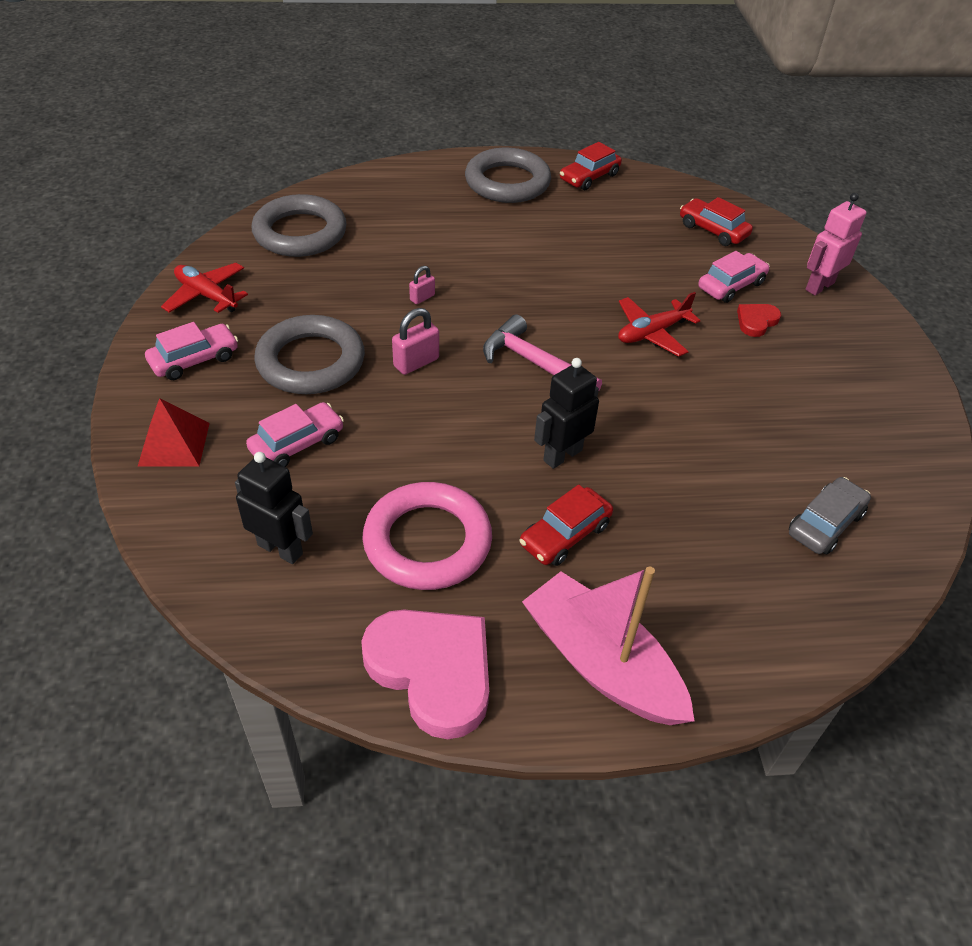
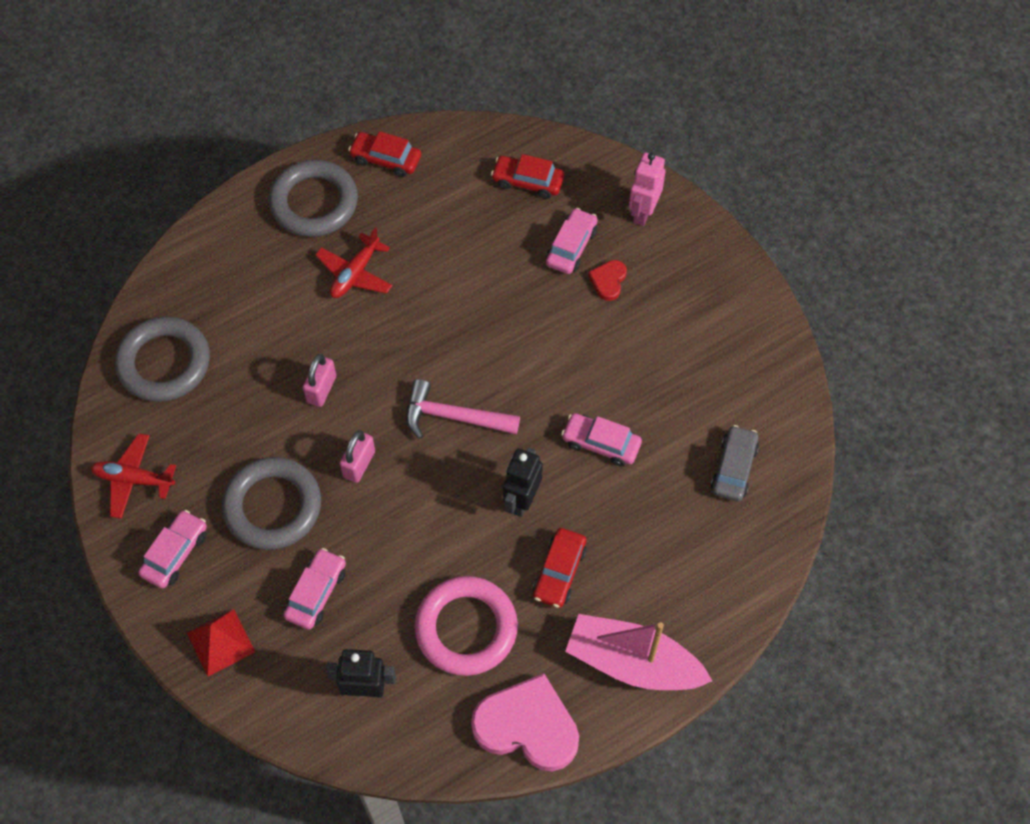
camera: 25 degrees left, 15 degrees up
(422, 298) = (321, 389): pink padlock -> pink padlock, size x1.65
(589, 177) = (386, 159): red car -> red car turned 90 degrees clockwise
(652, 333) = (531, 336): red plane -> red plane (355, 273)
(678, 442) = (601, 443): none -> pink car

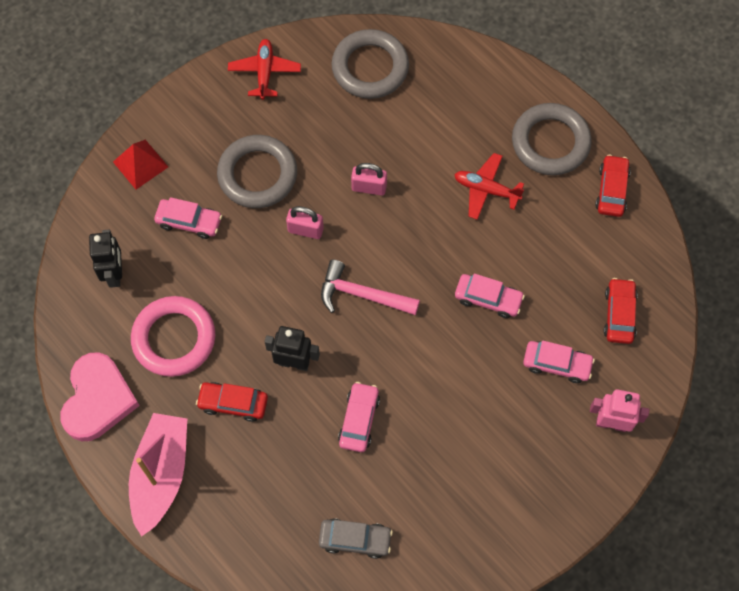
camera: 80 degrees right, 5 degrees up
(175, 553) = (208, 116): pink car -> pink car (488, 299)
(454, 417) = (362, 295): pink hammer -> pink hammer turned 75 degrees counterclockwise
(608, 281) = (527, 402): red heart -> none

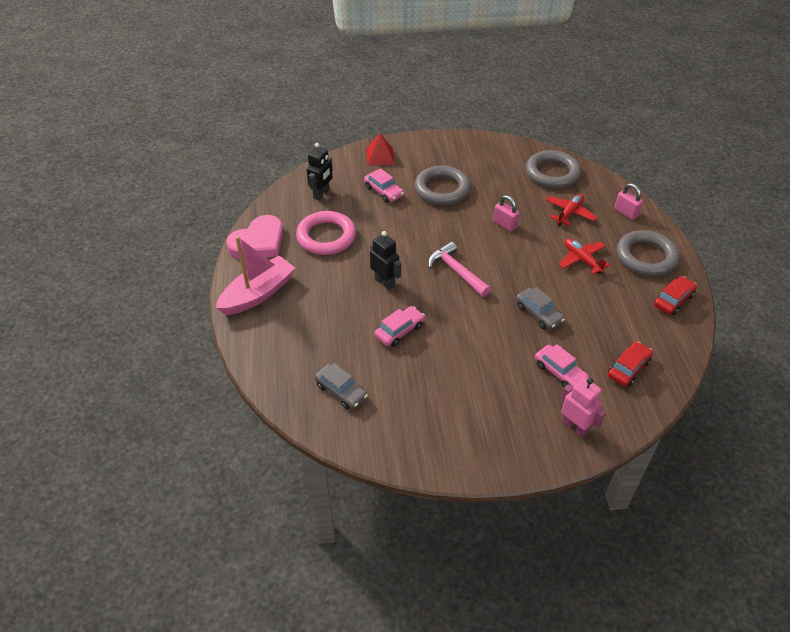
camera: 35 degrees right, 20 degrees down
(233, 403) = (331, 283): red car -> none
(264, 72) = (486, 149): red plane -> red plane (569, 213)
(305, 230) = (448, 225): pink padlock -> pink padlock (626, 213)
(488, 299) = (538, 313): pink car -> grey car

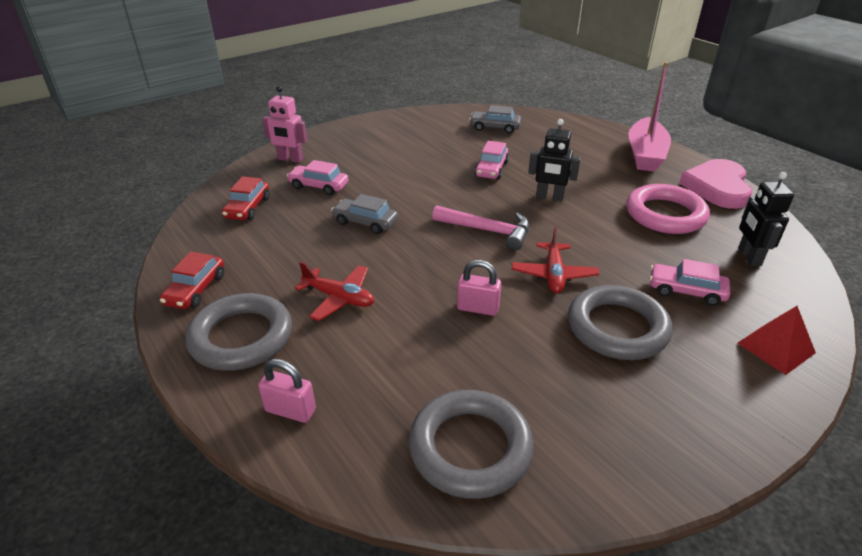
camera: 150 degrees right, 10 degrees down
(569, 213) = (391, 367): red plane -> red plane (553, 274)

